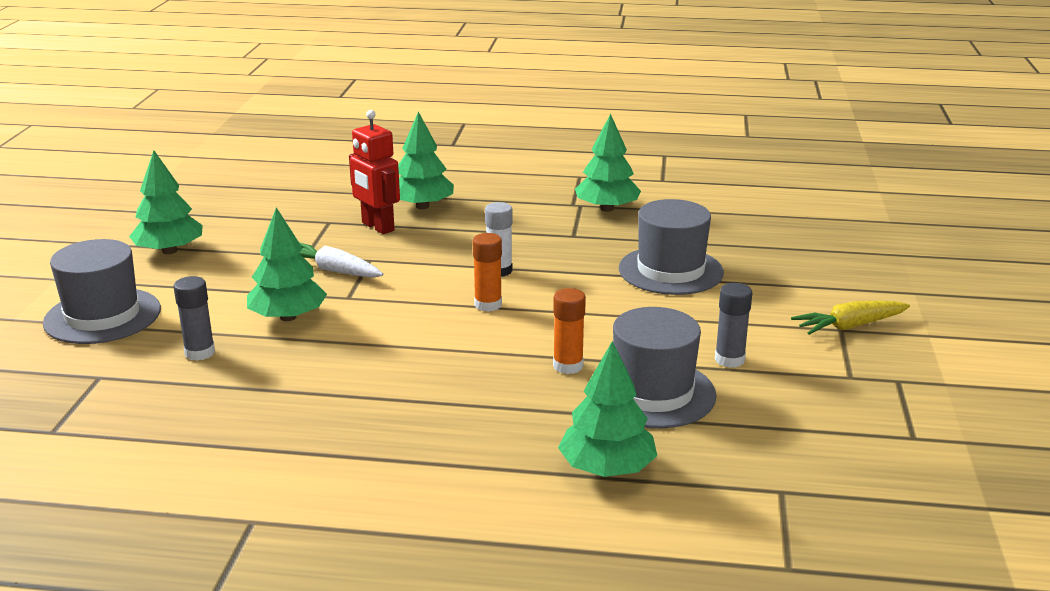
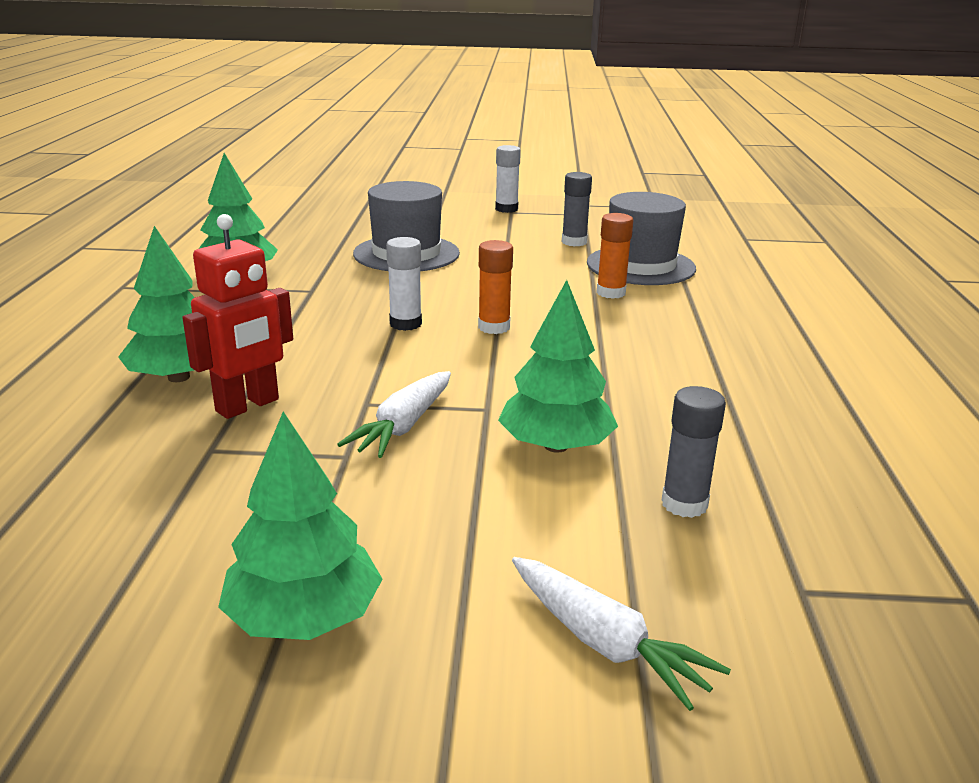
camera: 95 degrees left, 0 degrees up
(102, 316) = (605, 643): grey hat -> white carrot
(606, 469) = (762, 281): green tree -> none
(849, 326) = (506, 209): yellow carrot -> white glue stick

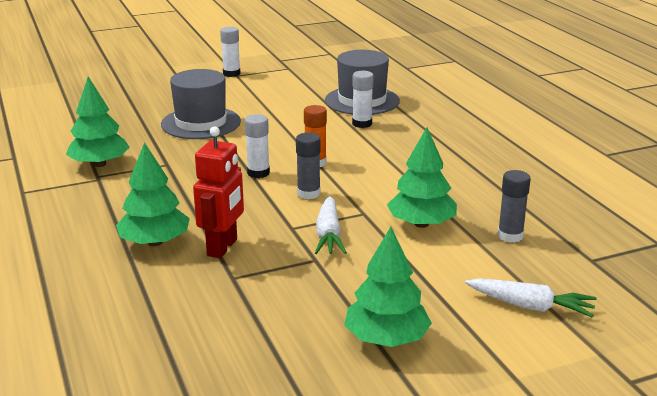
camera: 25 degrees left, 0 degrees up
(574, 242) = (303, 91): grey glue stick -> grey glue stick (308, 193)
(611, 293) = (362, 124): orange glue stick -> white glue stick

